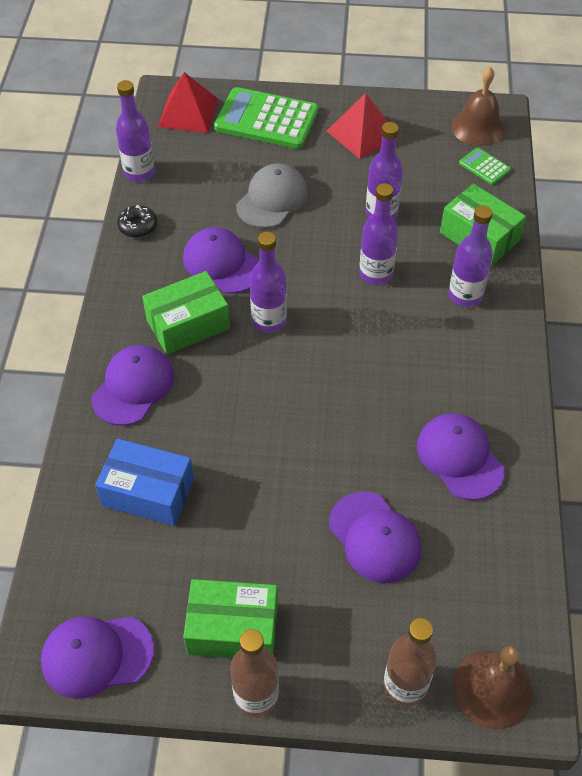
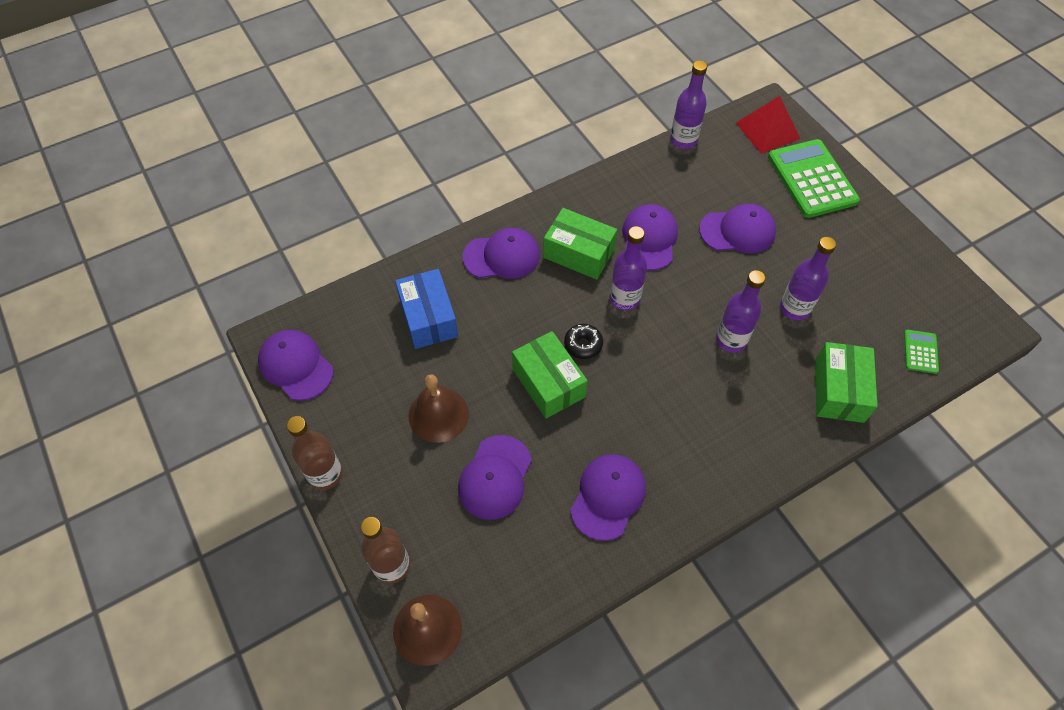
camera: 55 degrees right, 5 degrees up
(138, 226) = (635, 171): black donut -> black donut (583, 344)
(233, 629) = (363, 431): green box -> green box (548, 383)
(272, 199) = (737, 231): grey cap -> purple cap
(362, 134) = (864, 247): red pyramid -> none
(465, 295) = (768, 414): purple bottle -> none
(478, 127) = (960, 322): brown bell -> brown bell (438, 414)

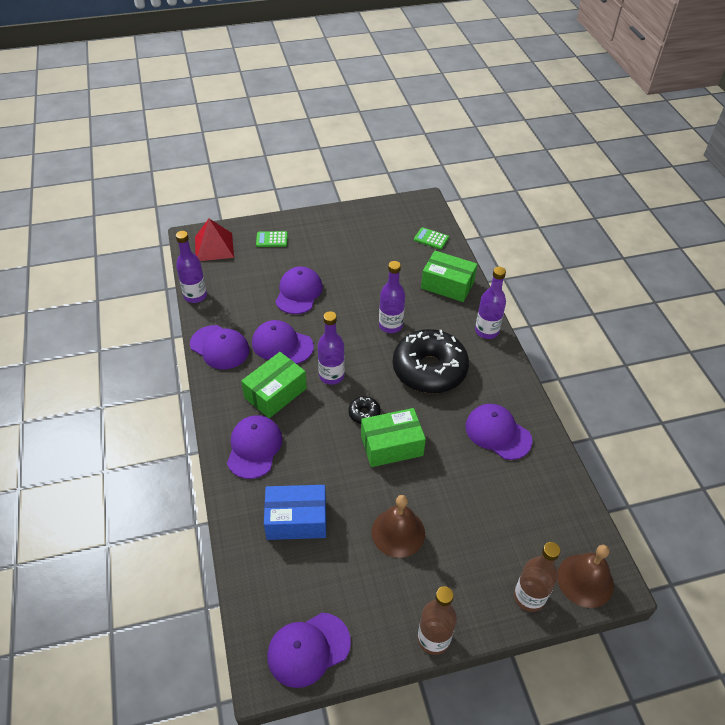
camera: 75 degrees left, 10 degrees down
(495, 477) = (466, 503): purple cap -> purple cap (220, 347)
(678, 399) = (429, 369): none -> black donut
(794, 308) = (377, 285): purple bottle -> purple bottle (486, 331)
(812, 179) = (272, 239): green calculator -> green calculator, size x0.46

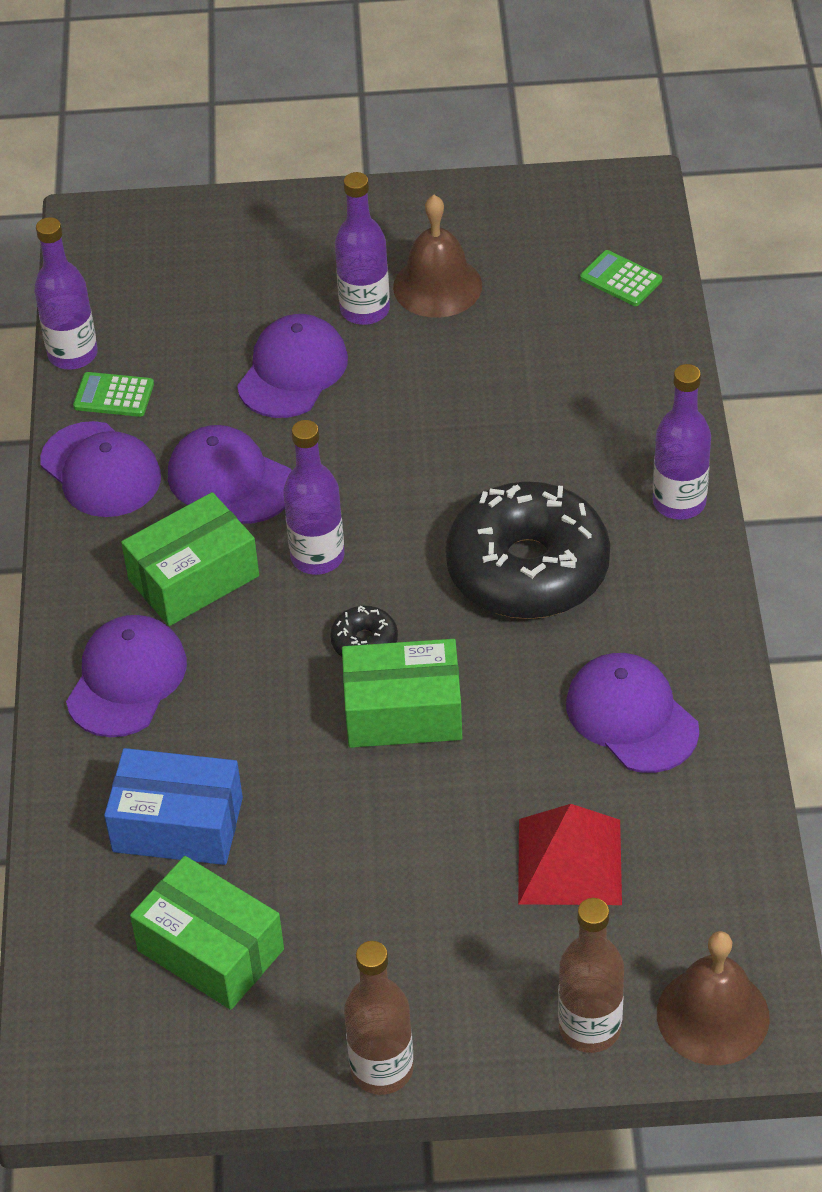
camera: 15 degrees right, 0 degrees up
(214, 247) = (134, 249): red pyramid -> red pyramid (569, 861)
(272, 239) = (263, 245): green calculator -> green calculator (114, 395)
(308, 649) = (145, 1049): purple cap -> none
(390, 325) = (471, 466): purple bottle -> purple bottle (365, 310)
(398, 532) = (369, 876): brown bell -> brown bell (437, 286)
(447, 285) = (625, 390): green box -> green box (211, 950)

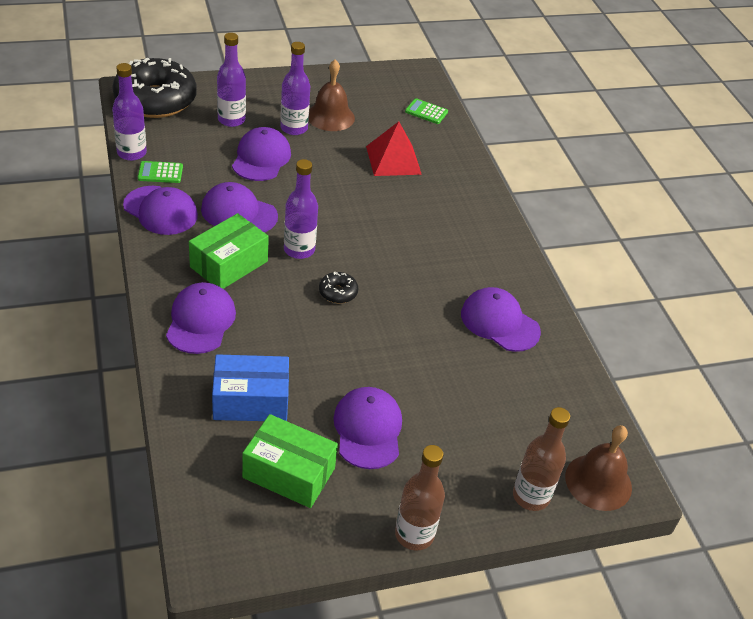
camera: 20 degrees left, 5 degrees down
(353, 890) = (368, 430): none -> purple cap
(403, 712) = (370, 328): green box -> none
(527, 569) = (419, 250): black donut -> black donut (155, 100)
(569, 861) = (489, 402): red pyramid -> red pyramid (393, 160)
(679, 502) = (490, 214): purple bottle -> purple bottle (231, 120)

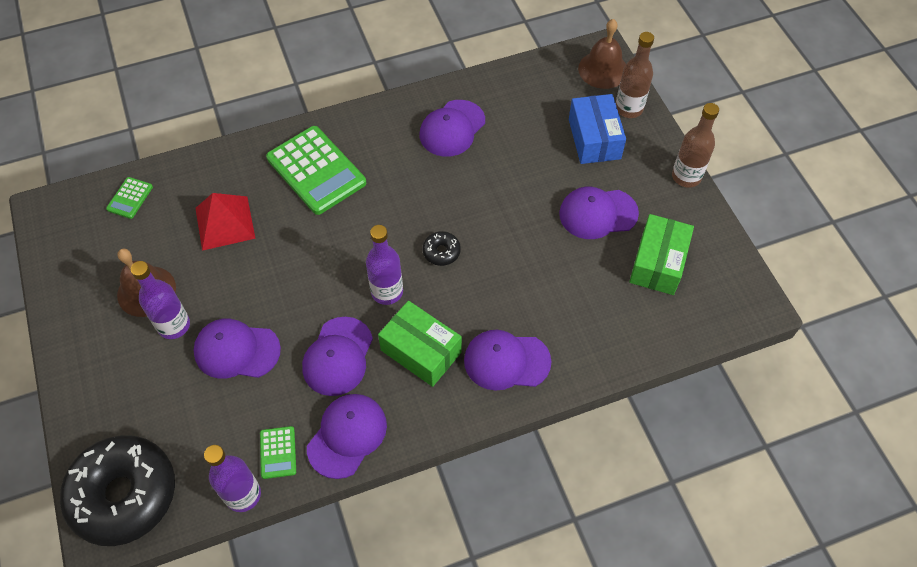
camera: 90 degrees left, 15 degrees up
(231, 120) = (162, 395): purple bottle -> none
(251, 400) = (592, 302): blue box -> blue box (594, 139)
(448, 218) = (316, 171): none -> green calculator

